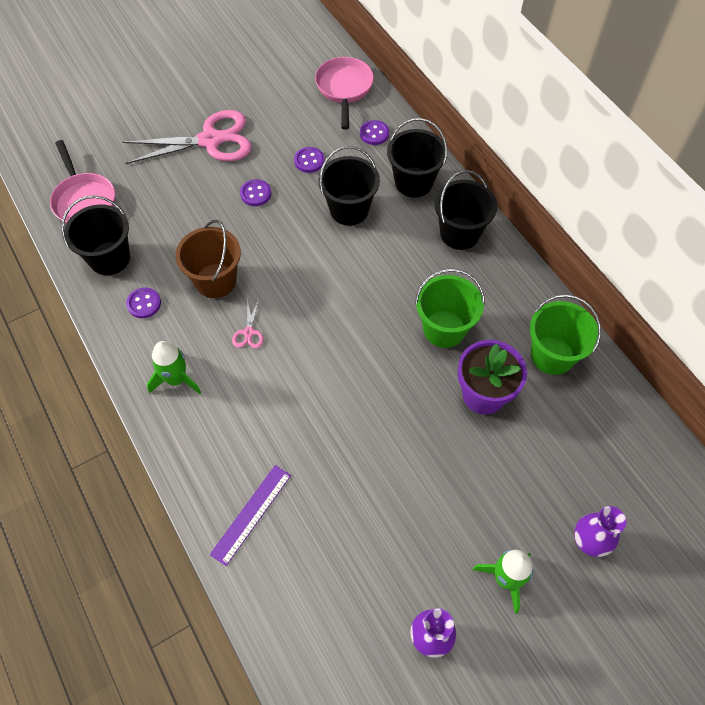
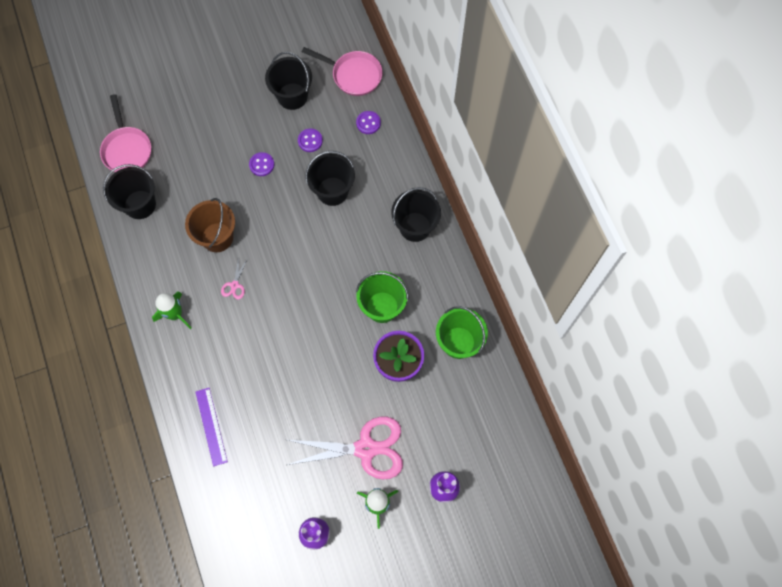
camera: 10 degrees right, 10 degrees up
(144, 304) = (160, 248): purple button -> none
(211, 140) = (235, 109): pink scissors -> pink scissors (366, 448)
(251, 514) = (211, 426): purple ruler -> purple ruler turned 60 degrees counterclockwise
(344, 89) = (353, 75): pink pan -> pink pan turned 105 degrees clockwise
(413, 182) = (389, 174): black bucket -> black bucket (292, 96)

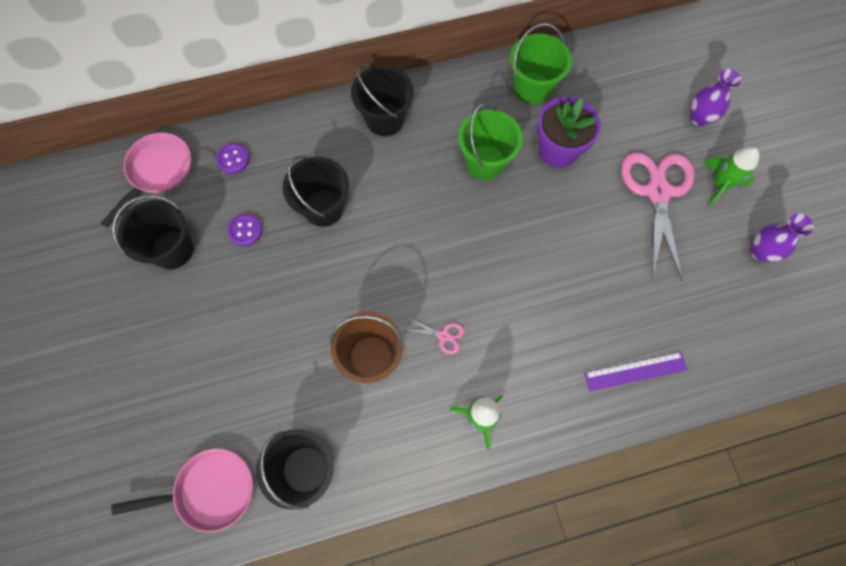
camera: 85 degrees left, 0 degrees up
(261, 165) = (270, 294): purple button -> none

